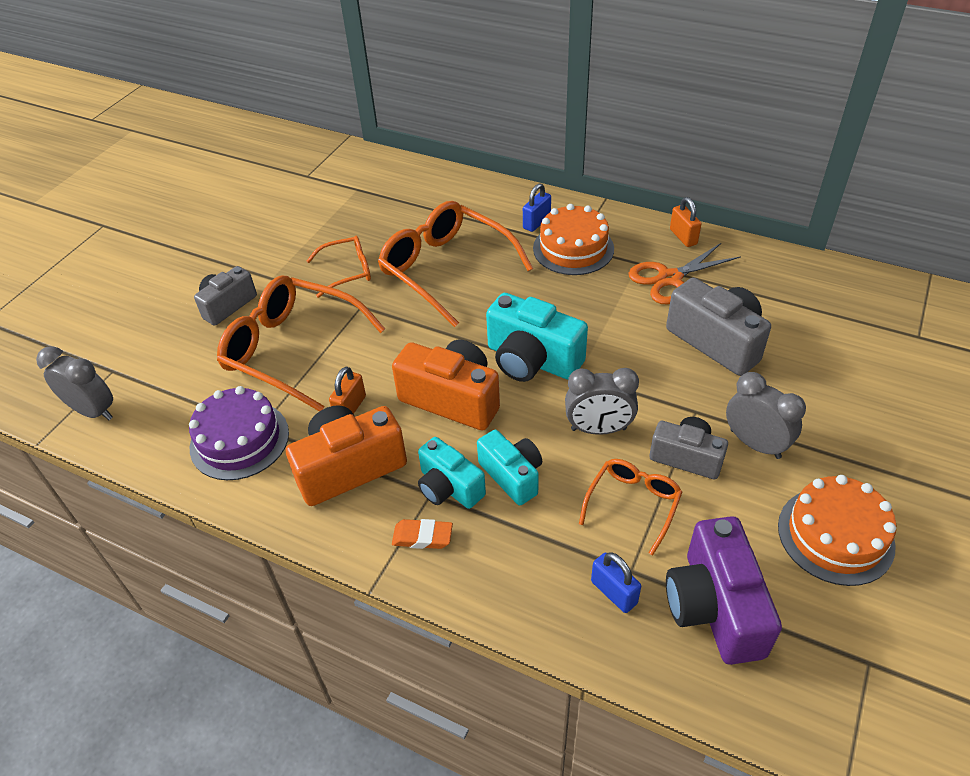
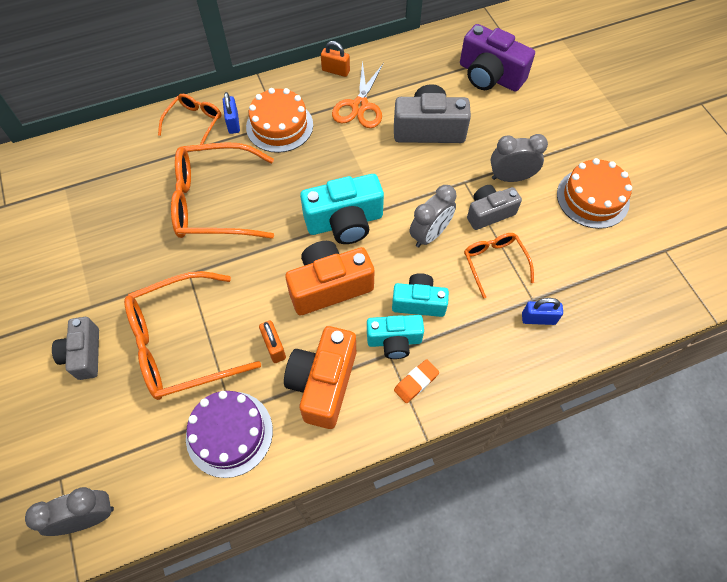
camera: 50 degrees left, 15 degrees up
(347, 271) = (144, 256): orange glasses -> orange glasses (194, 123)
(714, 607) = (585, 283): purple camera -> purple camera (489, 76)

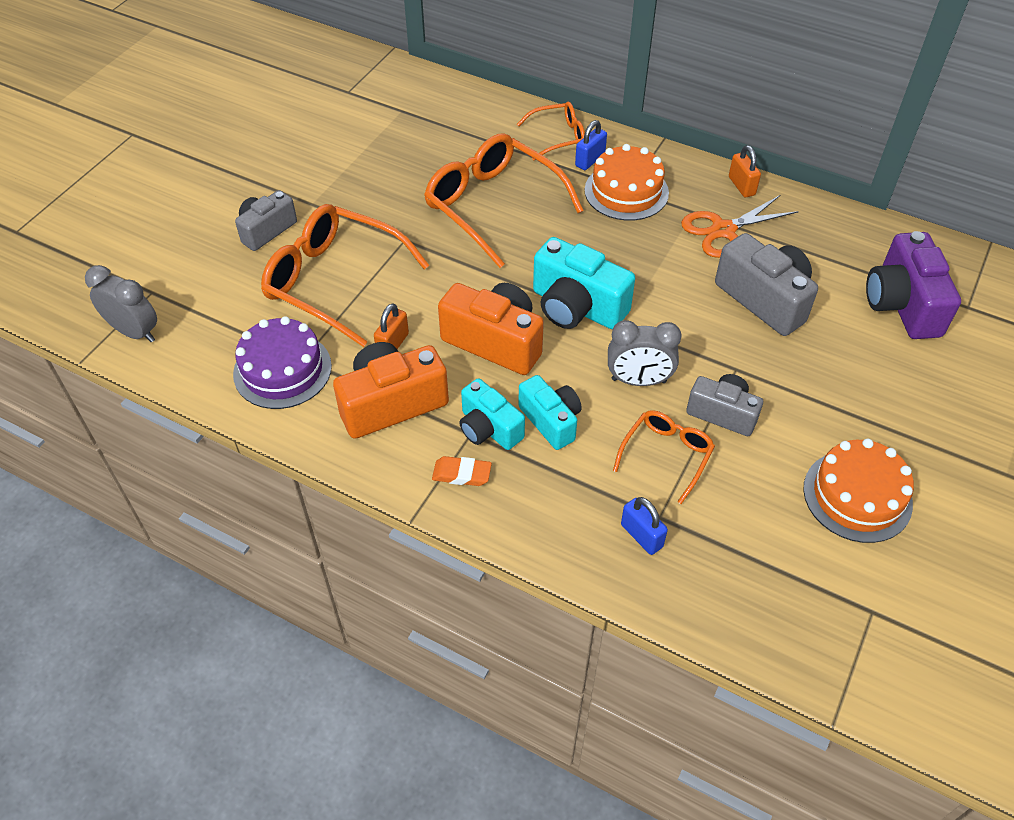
camera: 50 degrees right, 10 degrees down
(510, 177) = (791, 404): grey clock -> none

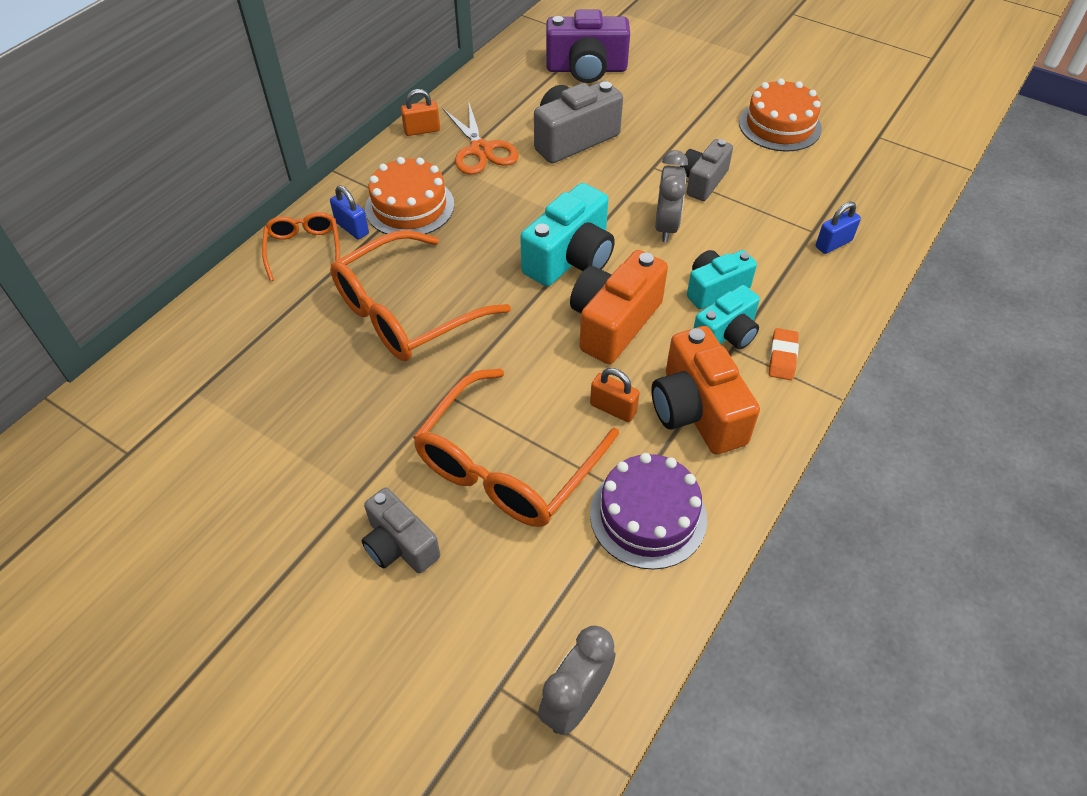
camera: 85 degrees left, 0 degrees up
(666, 455) = (749, 219): orange glasses -> none

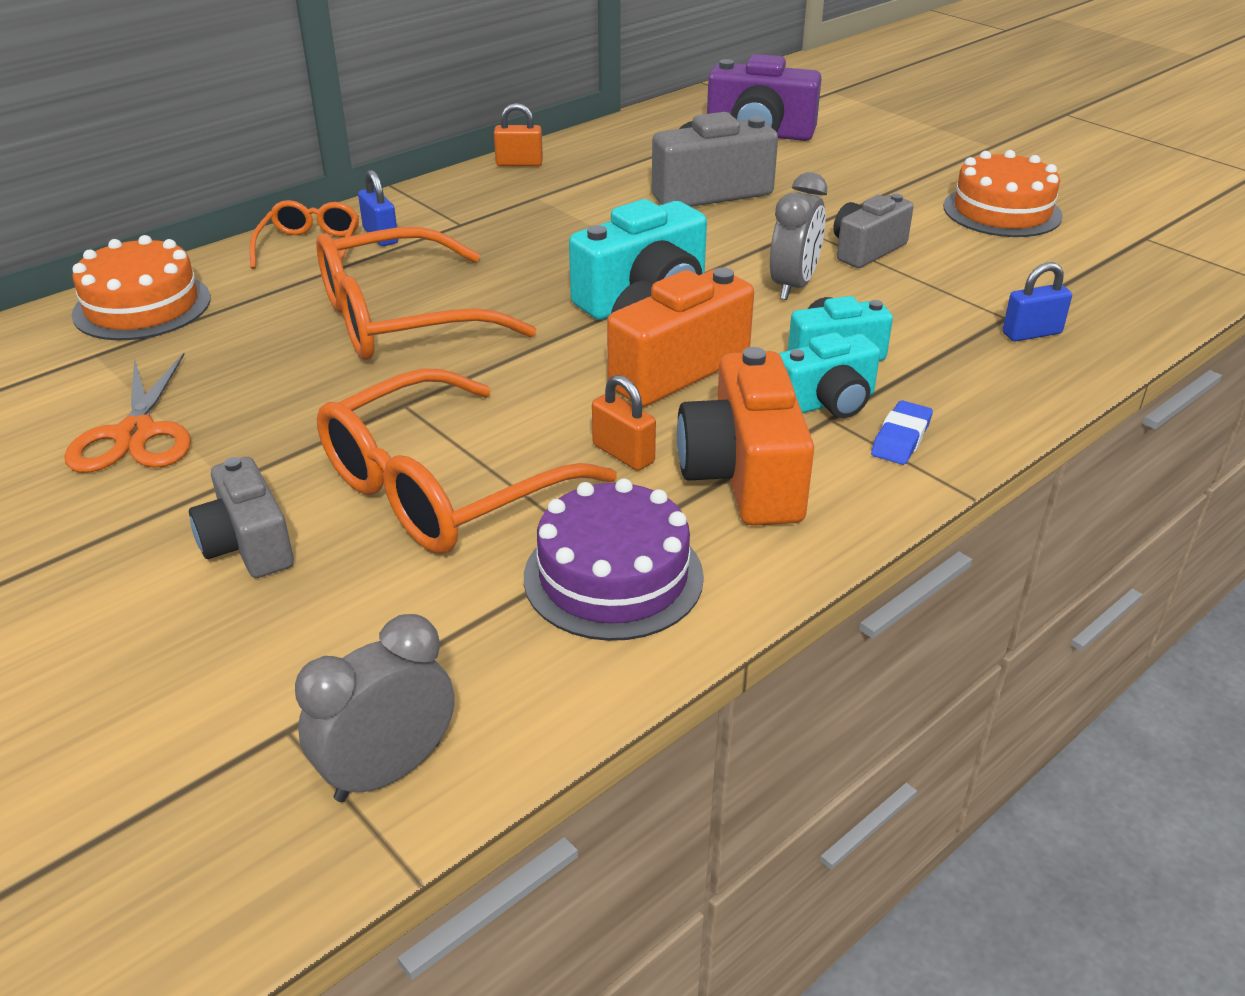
camera: 15 degrees right, 15 degrees down
(409, 206) = (463, 226): orange cake -> orange cake (142, 306)
(481, 150) = (583, 188): orange scissors -> orange scissors (135, 434)
(782, 357) = (901, 438): orange eraser -> blue eraser

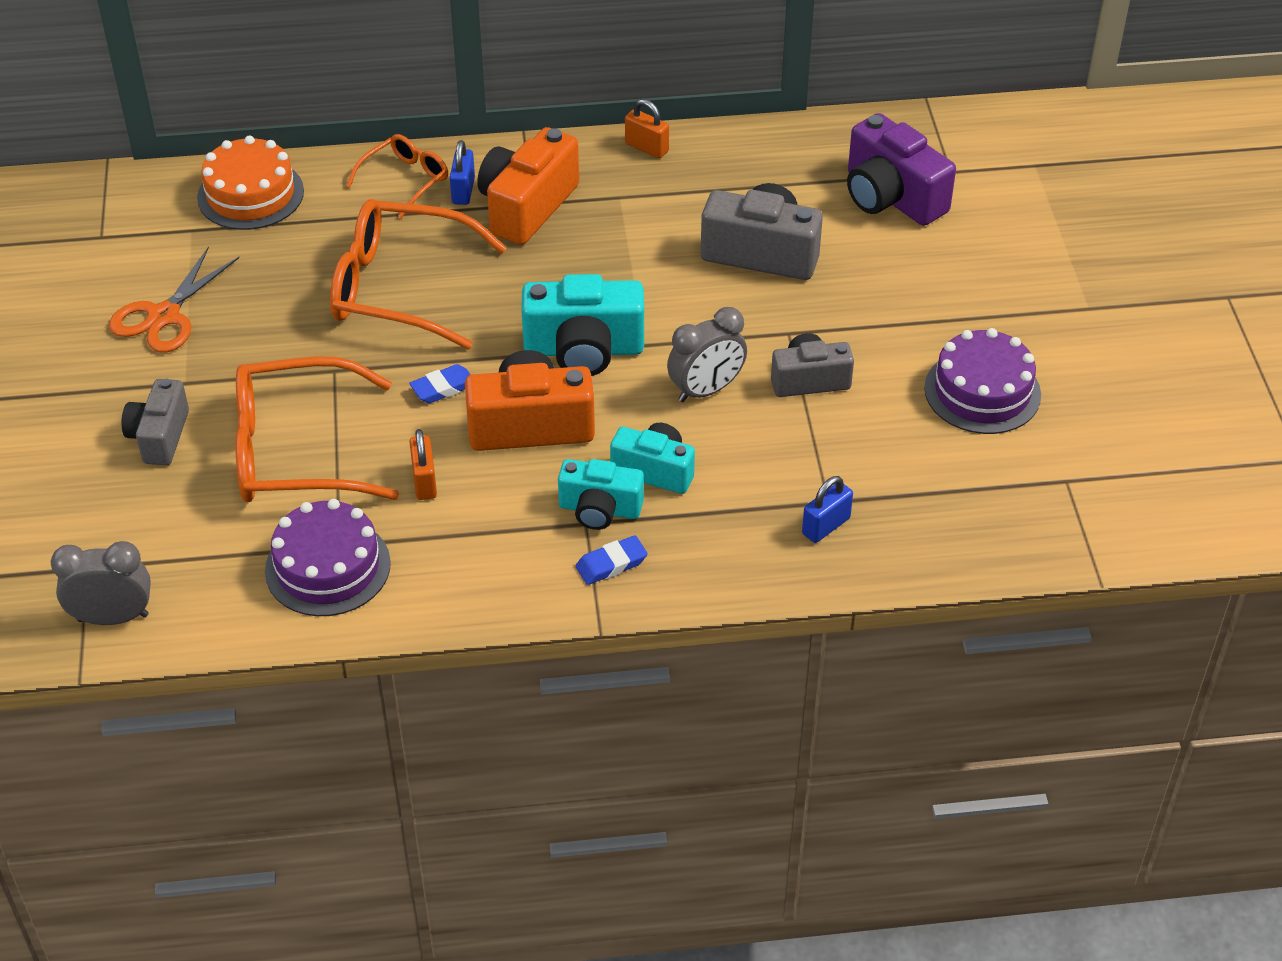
camera: 35 degrees right, 10 degrees up
(544, 374) = (443, 388): none -> blue eraser
(743, 475) = (478, 538): orange camera -> orange camera (527, 207)
(1002, 211) = (982, 391): orange cake -> purple cake
(1031, 333) = (826, 526): blue padlock -> blue padlock turned 60 degrees counterclockwise

